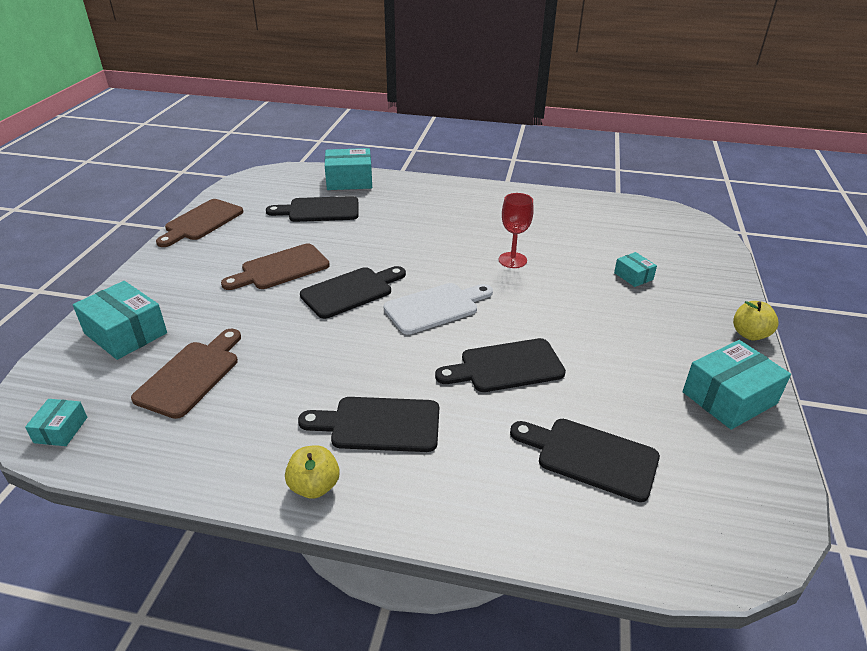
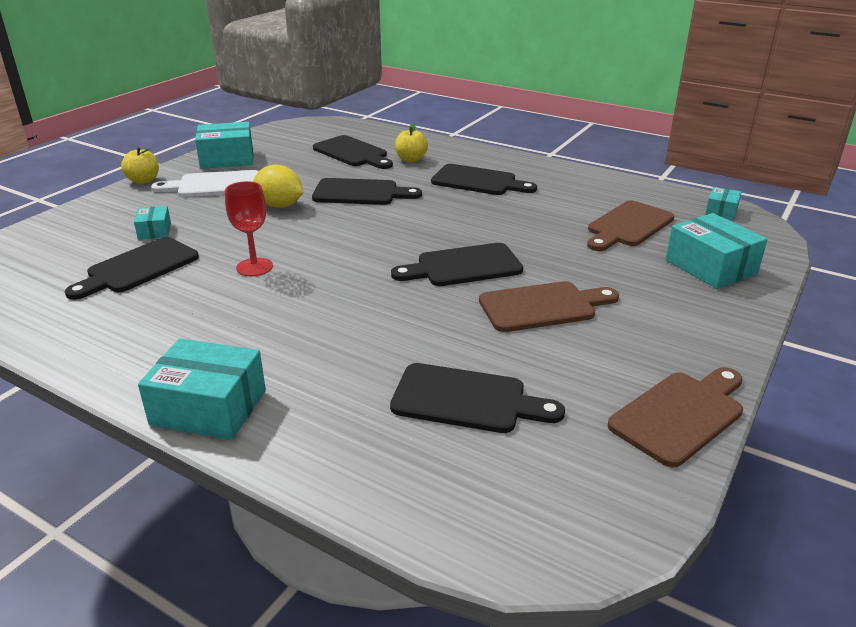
camera: 160 degrees left, 5 degrees down
(314, 486) = (530, 166): yellow apple -> yellow apple (411, 159)
(349, 181) = (379, 474): turquoise box -> turquoise box (209, 407)
(435, 307) = (383, 238): white cutting board -> white cutting board (214, 185)
(568, 328) = (280, 205): none -> yellow lemon
(592, 244) = (138, 268): none -> black cutting board

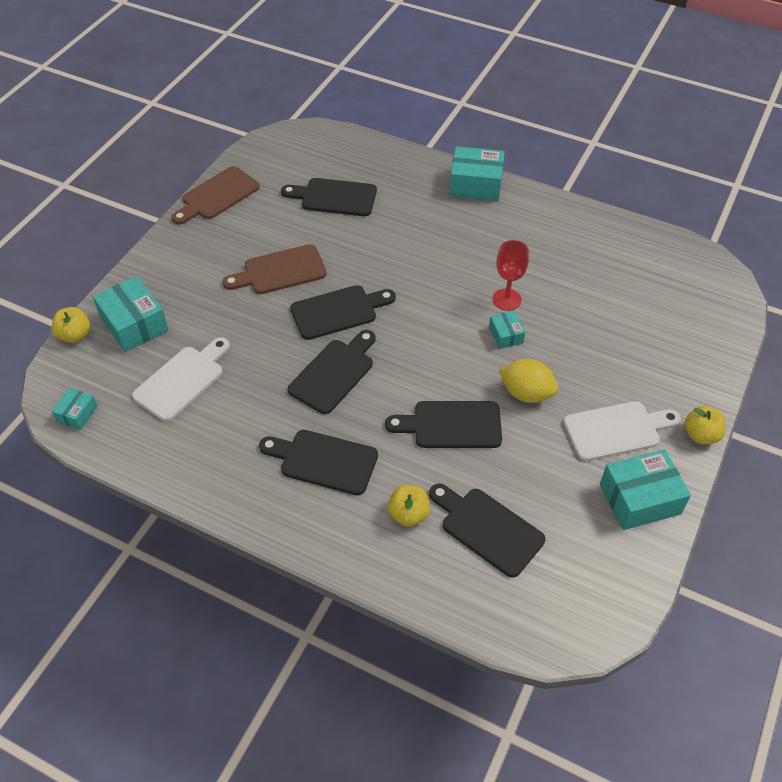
camera: 175 degrees right, 20 degrees up
(138, 268) = (598, 293): black cutting board -> black cutting board (334, 373)
(154, 231) = (621, 342): turquoise box -> turquoise box (506, 335)
(628, 226) = (182, 380): brown cutting board -> white cutting board
(775, 261) = (75, 335): none -> yellow apple

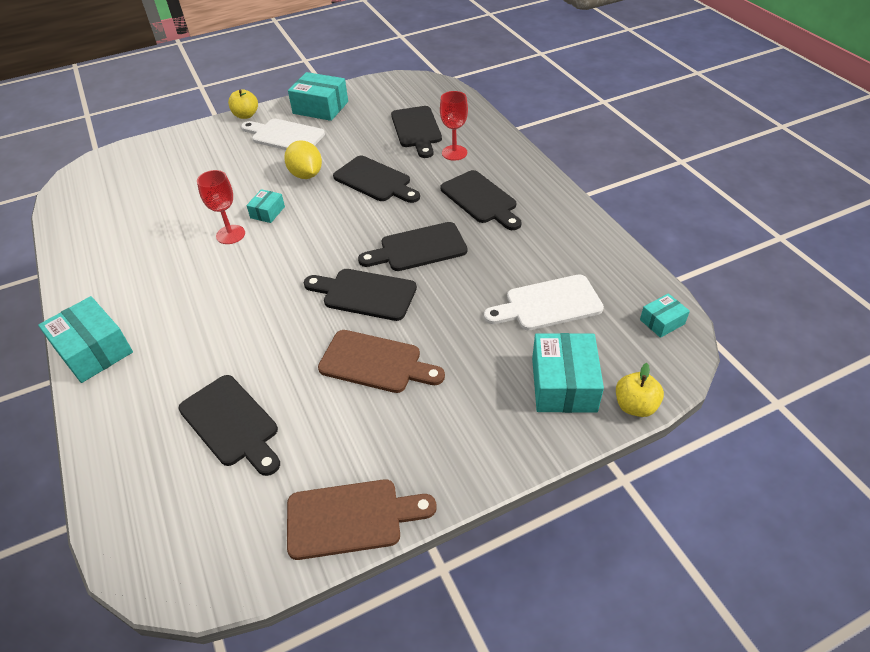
camera: 140 degrees left, 5 degrees down
(408, 514) = (454, 153): yellow apple -> red goblet

